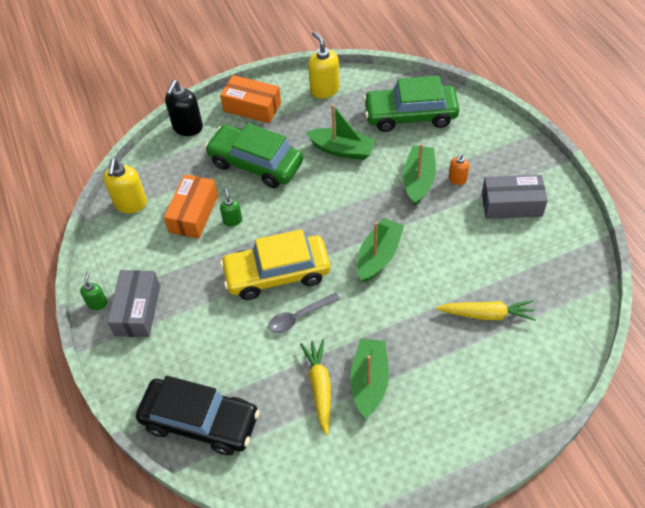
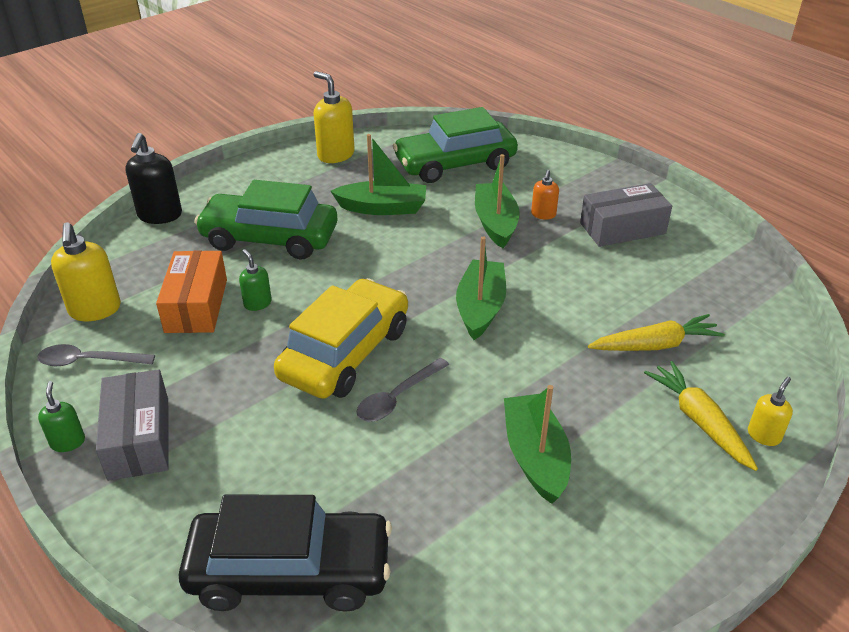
camera: 20 degrees left, 15 degrees down
(120, 245) = (89, 361): none -> grey spoon
(252, 107) = (245, 183): orange box -> none
(277, 274) = (345, 353): yellow car -> yellow car turned 150 degrees clockwise
(320, 388) = (465, 480): yellow carrot -> yellow carrot (699, 421)
(526, 403) = (764, 435): none -> yellow soap dispenser

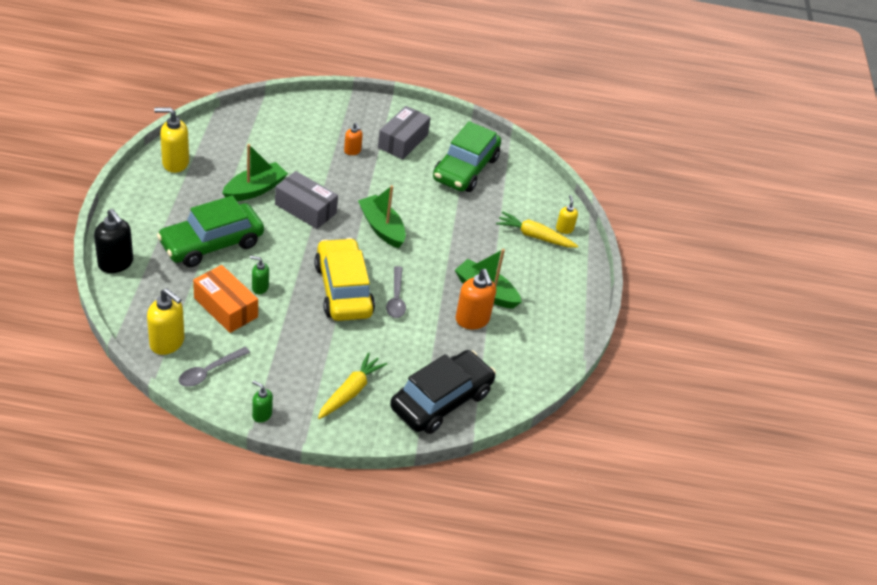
camera: 50 degrees left, 5 degrees up
(139, 438) = (296, 391): grey box -> grey box (305, 209)
(455, 164) = (262, 136): green car -> green car (465, 169)
(469, 484) = (472, 320): none -> orange soap dispenser
(495, 223) = (332, 169): green boat -> none
(655, 345) = (482, 206): yellow carrot -> yellow carrot (350, 392)

